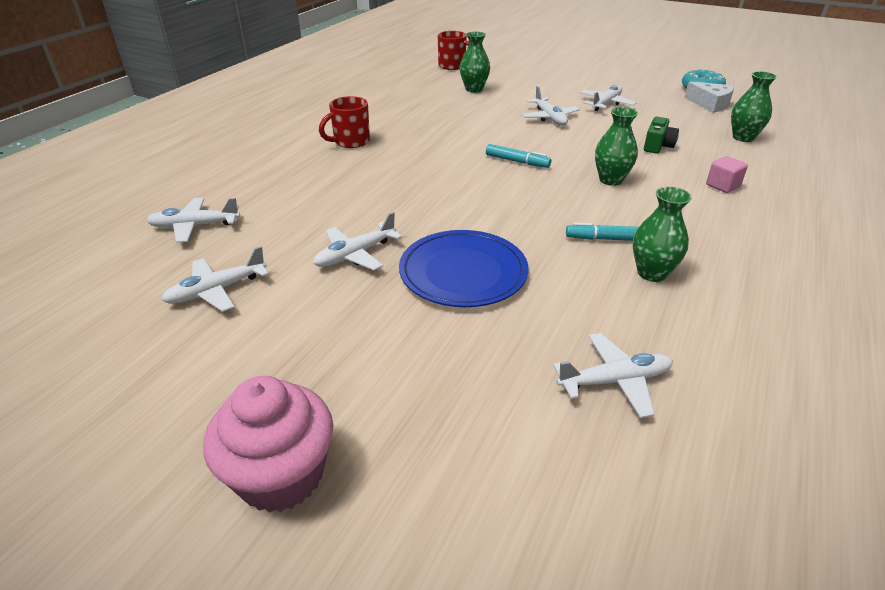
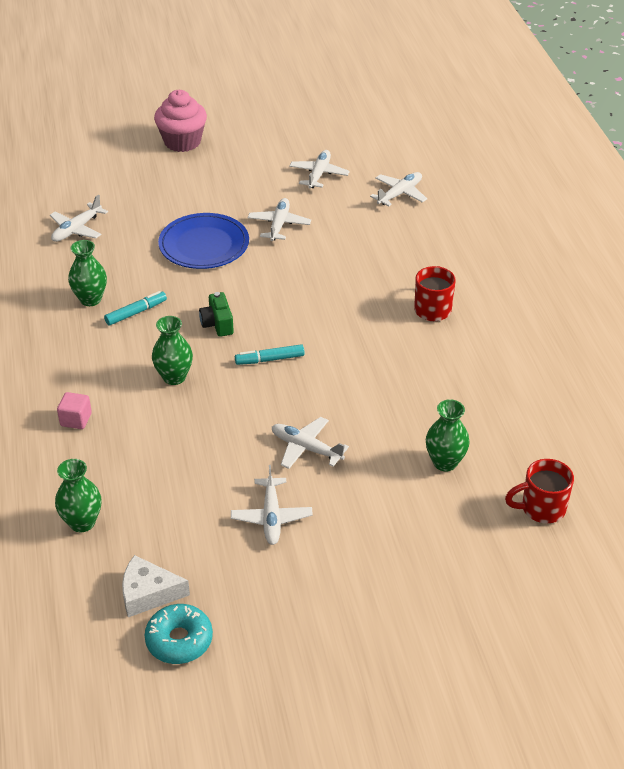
camera: 140 degrees right, 5 degrees up
(657, 146) = (163, 454): green camera -> green camera (217, 324)

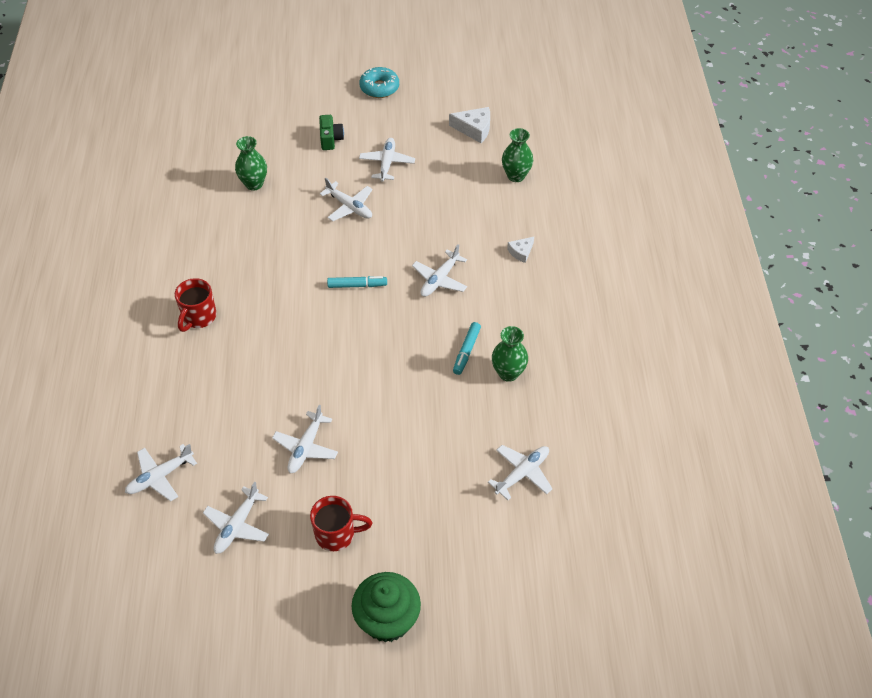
camera: 170 degrees left, 10 degrees up
(76, 420) = (521, 252): pink cube -> white cheese
(136, 312) = (466, 351): turquoise marker -> turquoise marker turned 45 degrees counterclockwise
(174, 377) = (439, 279): green vase -> white plane
(179, 640) = (458, 103): turquoise donut -> turquoise donut (379, 88)
(182, 142) = (387, 620): pink cupcake -> green cupcake
(204, 245) = (390, 429): blue plate -> none
(217, 324) = (394, 328): green camera -> green camera (330, 139)
(541, 508) = (205, 146): red mug -> red mug (337, 534)

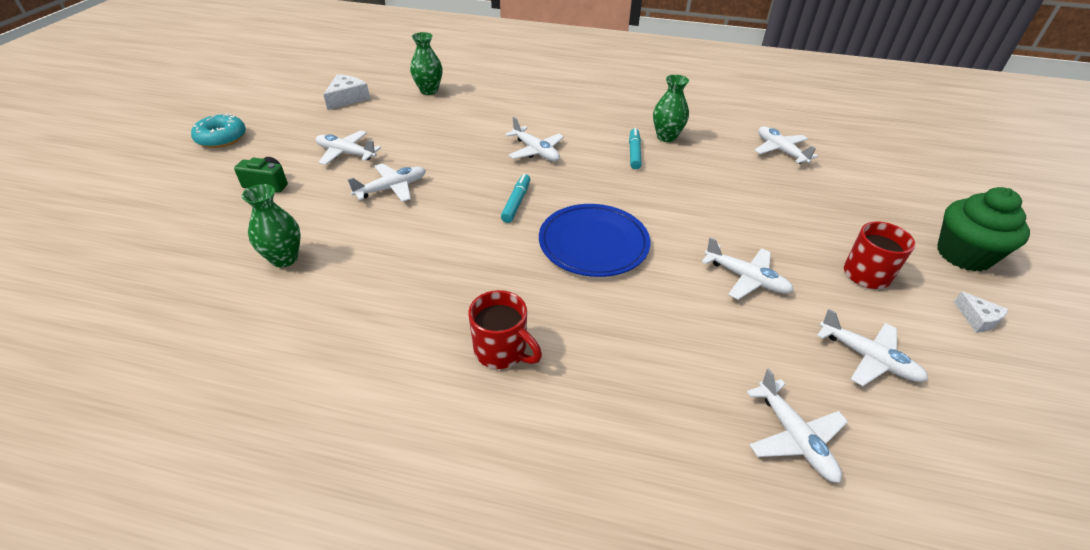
camera: 75 degrees left, 10 degrees down
(320, 344) = (593, 243): none -> blue plate
(466, 351) = (634, 153): turquoise marker -> turquoise marker turned 120 degrees counterclockwise
(521, 252) = (525, 105): white cheese -> white cheese (977, 319)

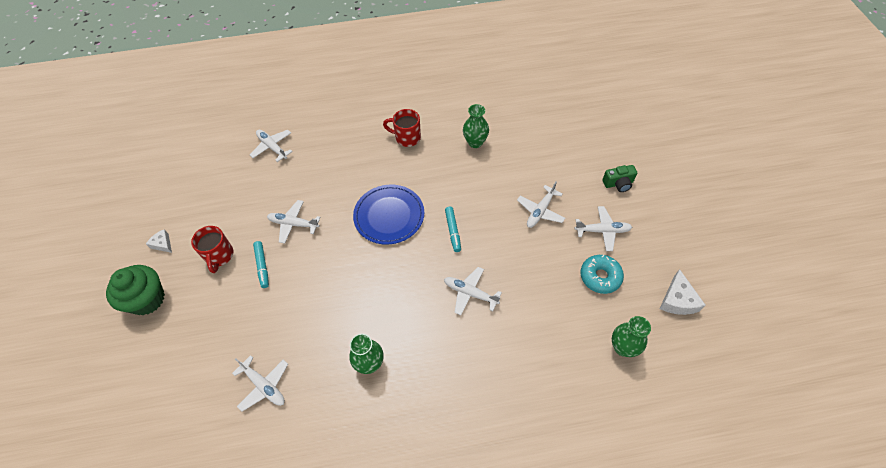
camera: 160 degrees right, 15 degrees up
(221, 138) = (702, 209): turquoise donut -> turquoise donut (600, 277)
(284, 258) = (548, 142): green vase -> green vase (475, 142)
(634, 153) = (391, 325): turquoise marker -> turquoise marker (262, 266)
(868, 358) = (232, 196): white plane -> none

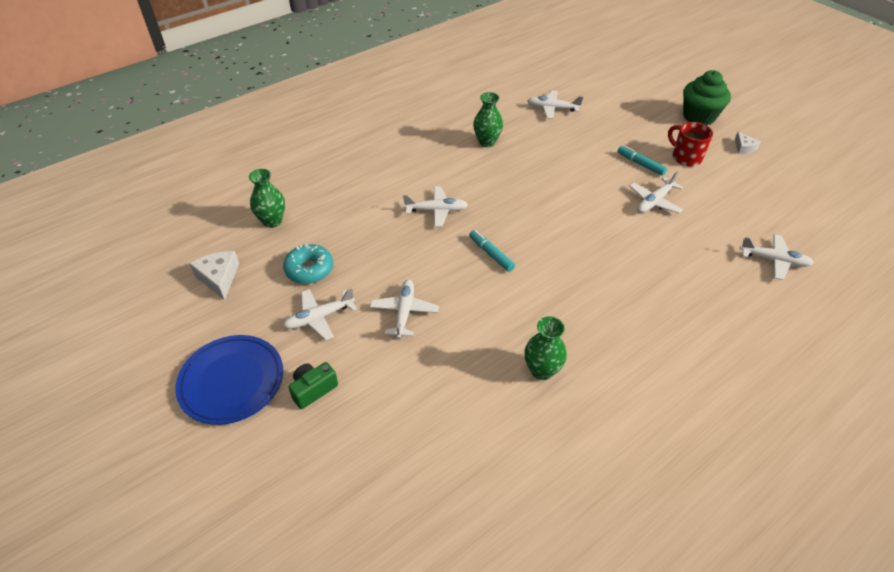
camera: 150 degrees right, 10 degrees down
(162, 244) = (744, 148): white cheese -> white cheese turned 60 degrees clockwise
(293, 224) = (654, 201): white plane -> white plane turned 150 degrees clockwise
(389, 216) = (569, 243): blue plate -> blue plate (231, 381)
(407, 138) = (636, 338): red mug -> none

